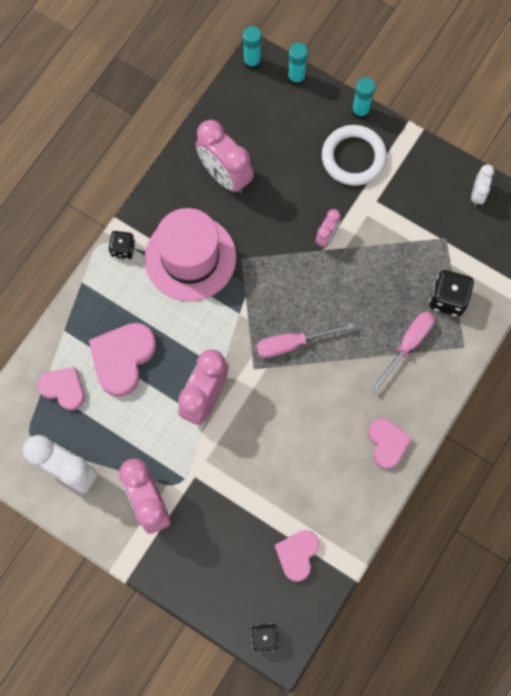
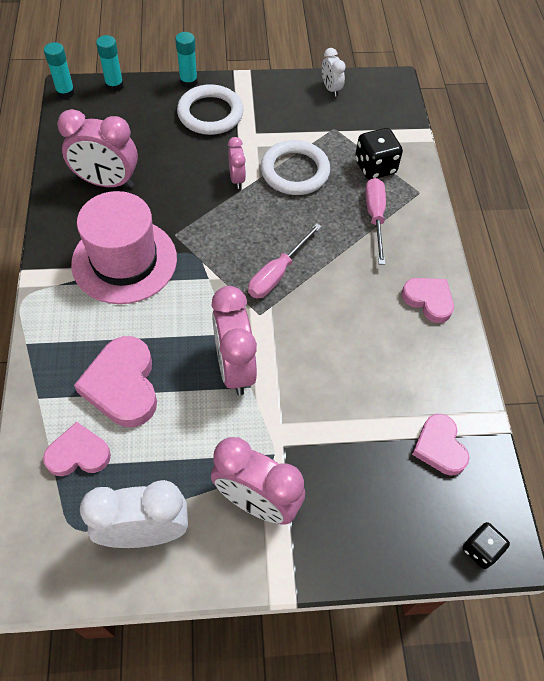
camera: 40 degrees left, 15 degrees down
(123, 249) = (50, 291): black dice -> none
(378, 260) = (295, 171): none -> white ring

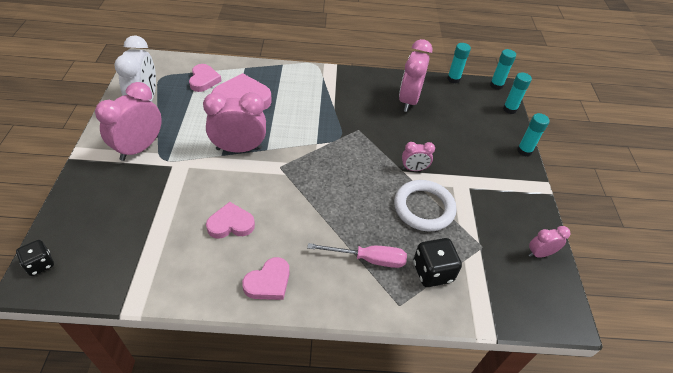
camera: 95 degrees right, 10 degrees down
(54, 134) = (453, 79): none -> turquoise glue stick
(124, 261) = (337, 104): pink hat -> none
(210, 114) = (487, 160): white ring -> none
(277, 273) = (315, 181): pink screwdriver -> none
(331, 89) = (540, 253): white clock -> pink clock
(439, 447) = (130, 257): pink heart -> pink heart (231, 224)

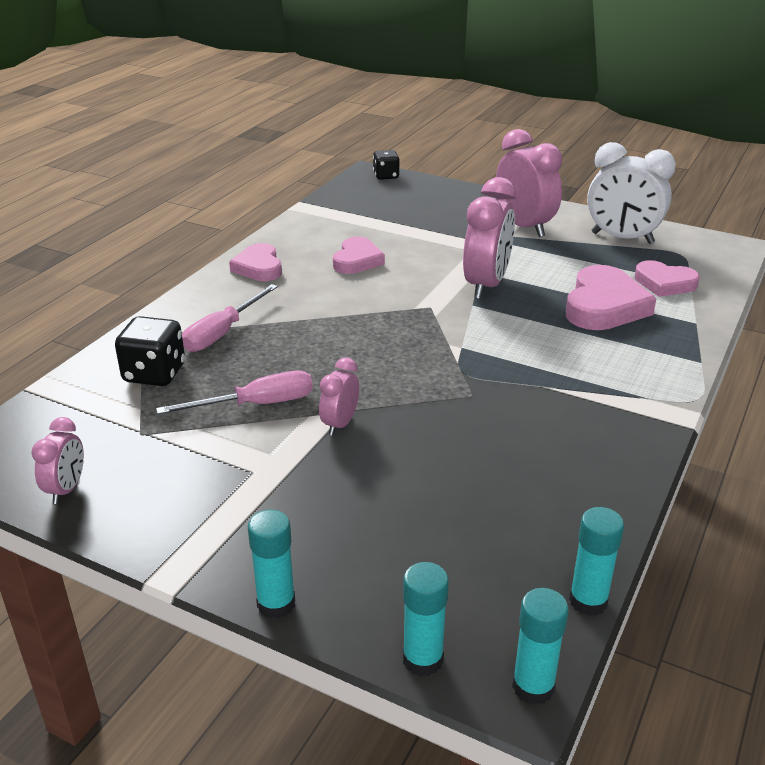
camera: 120 degrees right, 15 degrees down
(408, 100) = (530, 487): pink clock -> none
(424, 208) = (256, 405): white ring -> pink screwdriver

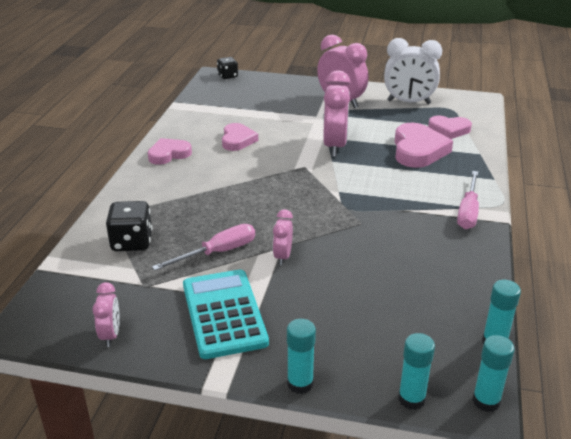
camera: 15 degrees left, 0 degrees up
(222, 333) = (167, 205): pink screwdriver -> pink screwdriver (468, 211)
(223, 488) = (224, 314): none -> turquoise calculator
(259, 267) = (169, 154): pink heart -> pink heart turned 90 degrees clockwise

